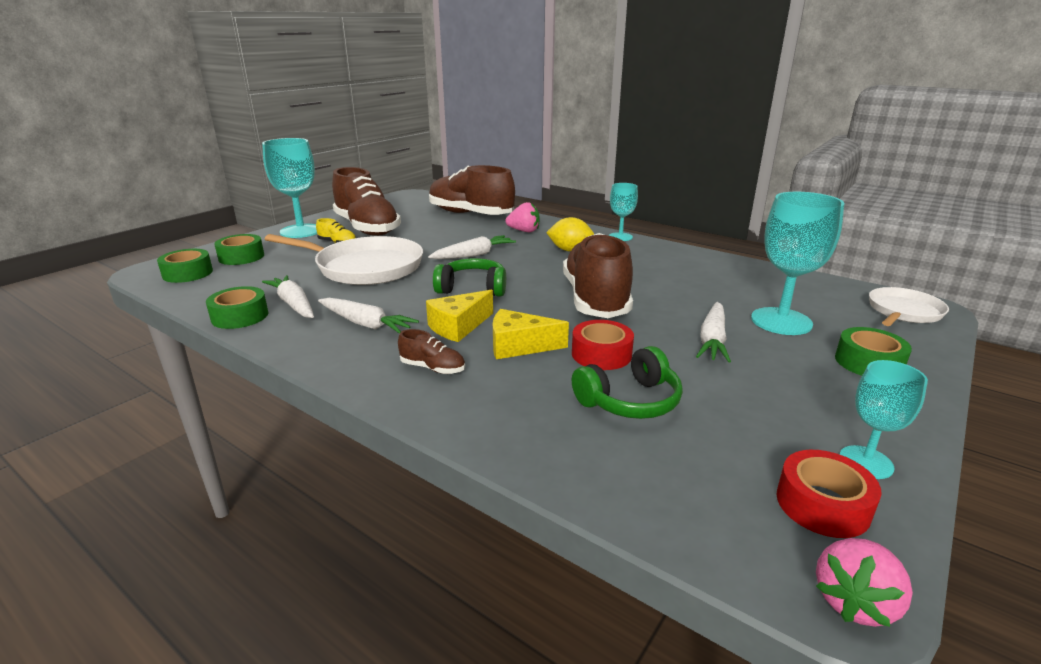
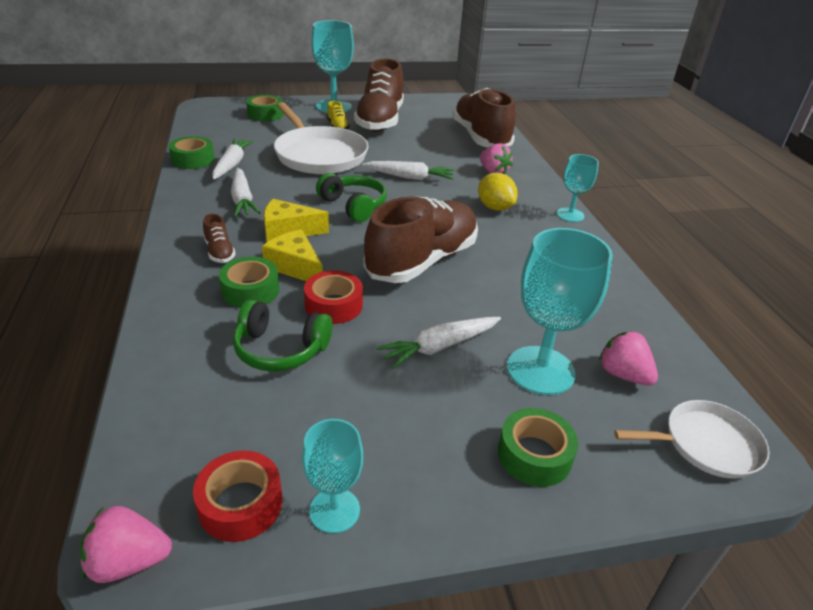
camera: 40 degrees right, 10 degrees up
(187, 273) = (219, 115): green tape -> green tape (250, 291)
(814, 302) = (623, 374): none -> pink strawberry

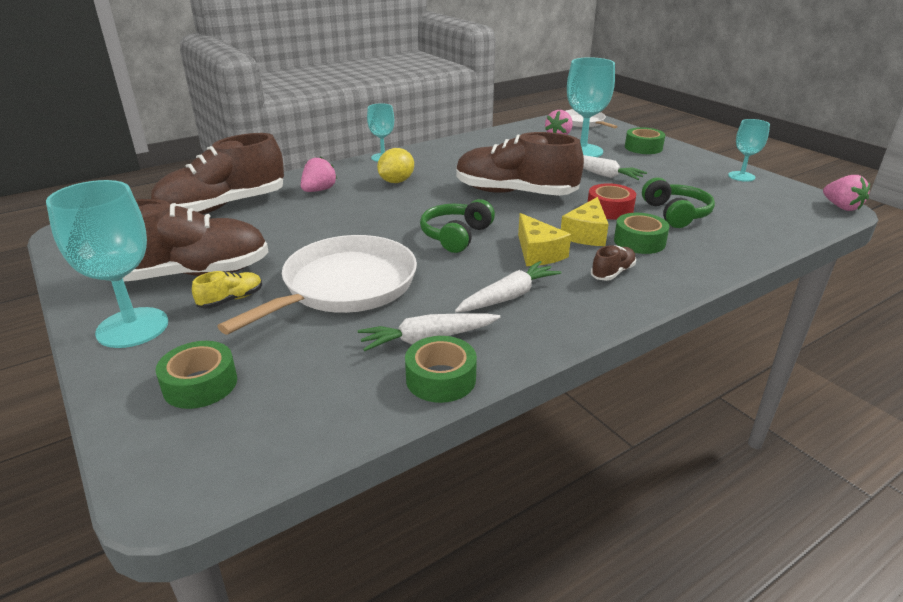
camera: 110 degrees left, 5 degrees down
(240, 504) = (776, 194): red tape -> none
(409, 177) = (365, 223): white carrot -> none

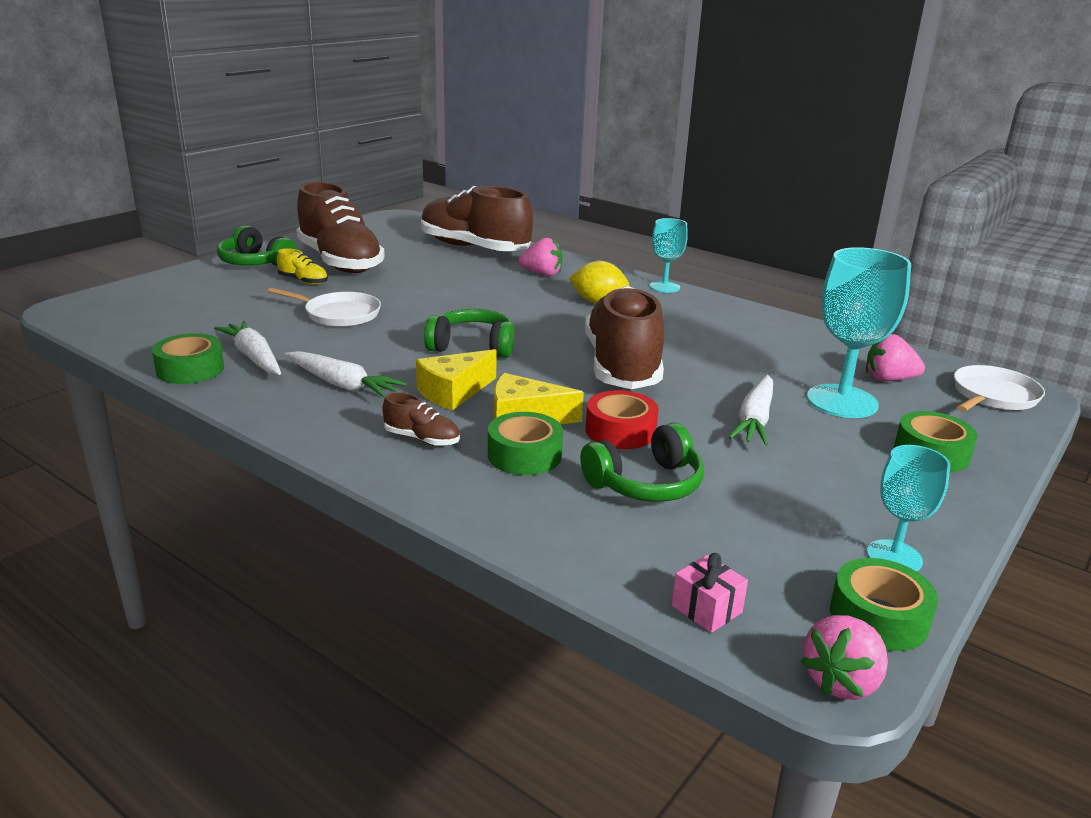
camera: 70 degrees right, 5 degrees down
(132, 327) = (255, 263): turquoise goblet -> green headphones
(200, 384) = (183, 294): green tape -> green tape (878, 617)
(344, 286) = (339, 314): white pan -> white pan, size x0.57
(797, 222) = (706, 609): none -> pink gift

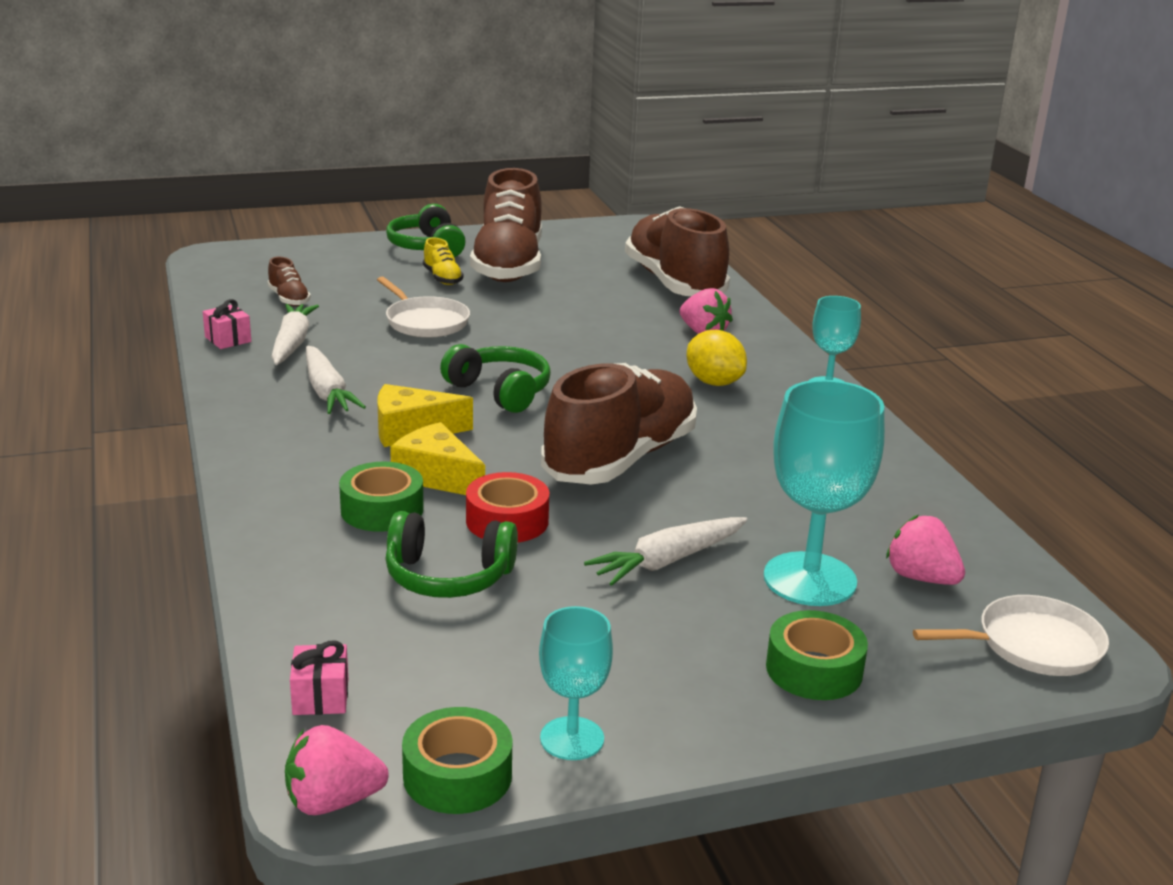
camera: 35 degrees right, 0 degrees up
(190, 369) = (228, 339): green tape -> pink gift
(422, 439) = (318, 463): brown shoe -> brown shoe (289, 299)

